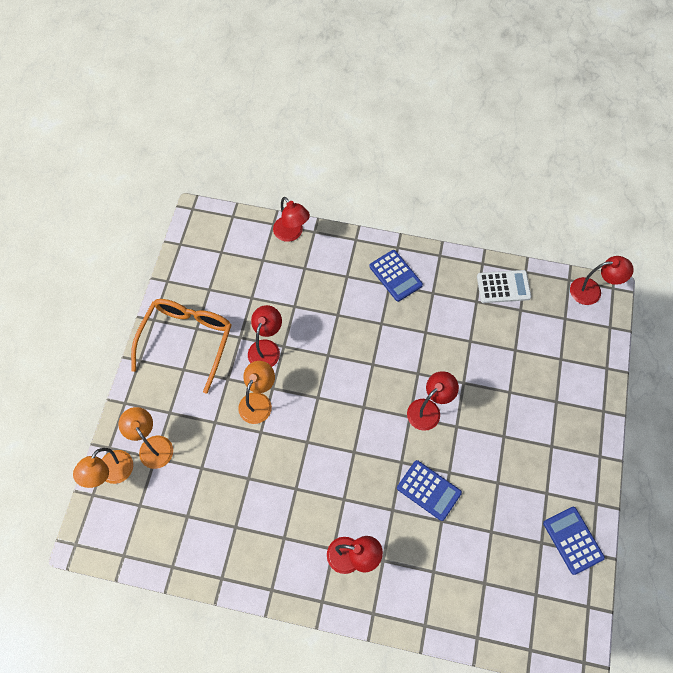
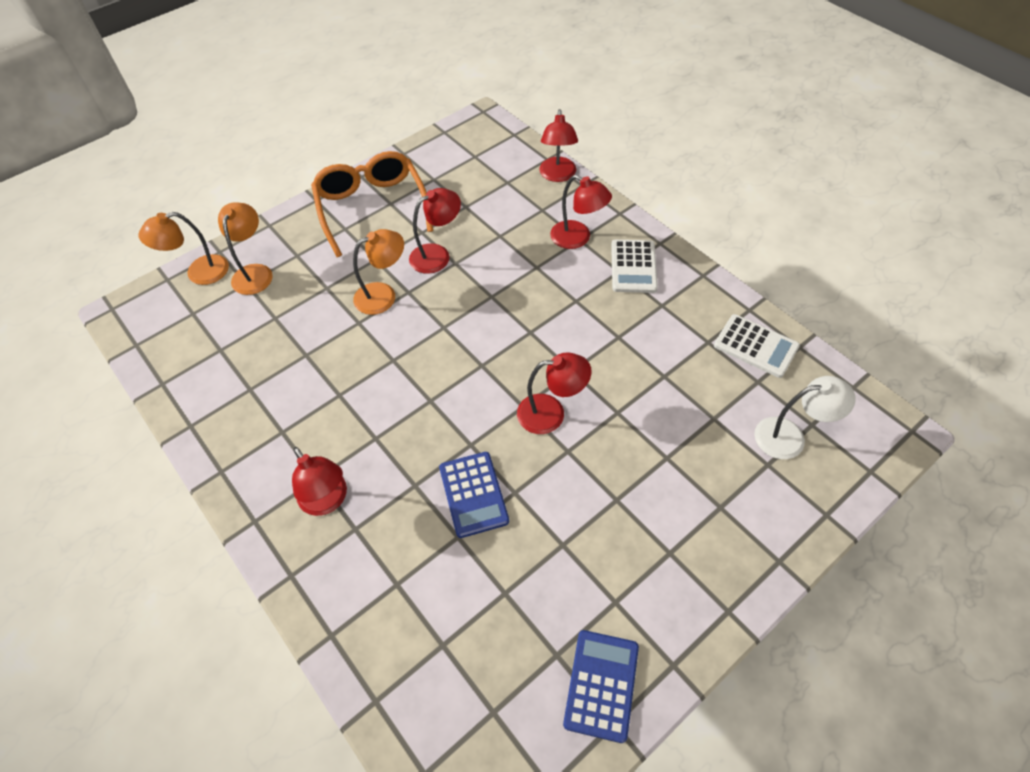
camera: 40 degrees right, 10 degrees down
(187, 340) = (372, 208): orange glasses -> orange glasses turned 75 degrees counterclockwise
(395, 276) = (633, 267): blue calculator -> white calculator
(559, 334) = (790, 437): none -> white lamp
(592, 291) = (877, 417): red lamp -> red lamp (578, 238)

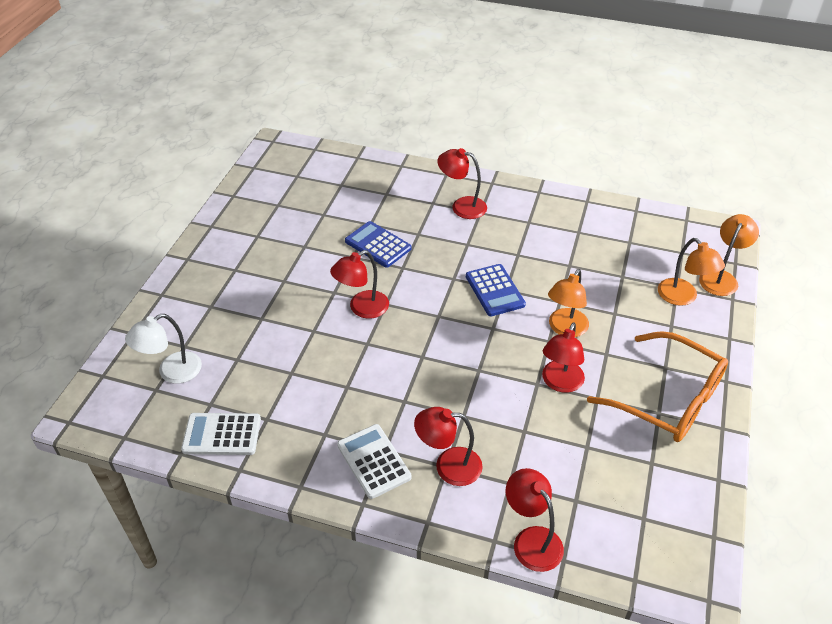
camera: 145 degrees right, 10 degrees down
(601, 685) = (247, 204): blue calculator -> blue calculator (494, 290)

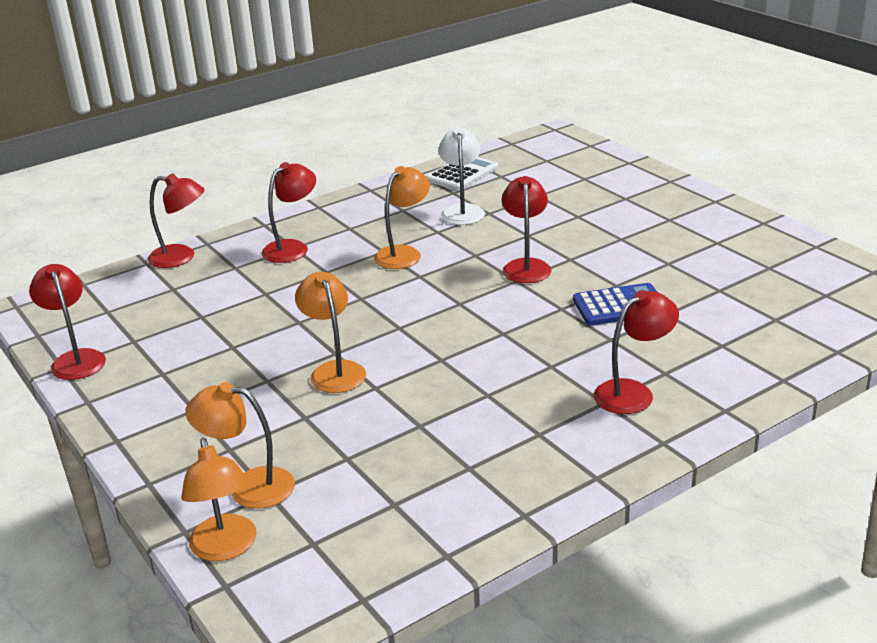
camera: 130 degrees right, 15 degrees down
(172, 372) = (558, 168): white lamp -> white lamp (462, 210)
(374, 461) = (346, 221): white calculator -> none
(398, 385) = (404, 253): none -> orange lamp
(494, 290) = (449, 351): blue calculator -> none
(560, 383) = (279, 334): red lamp -> red lamp (76, 359)
(668, 399) = (164, 388): orange glasses -> none

